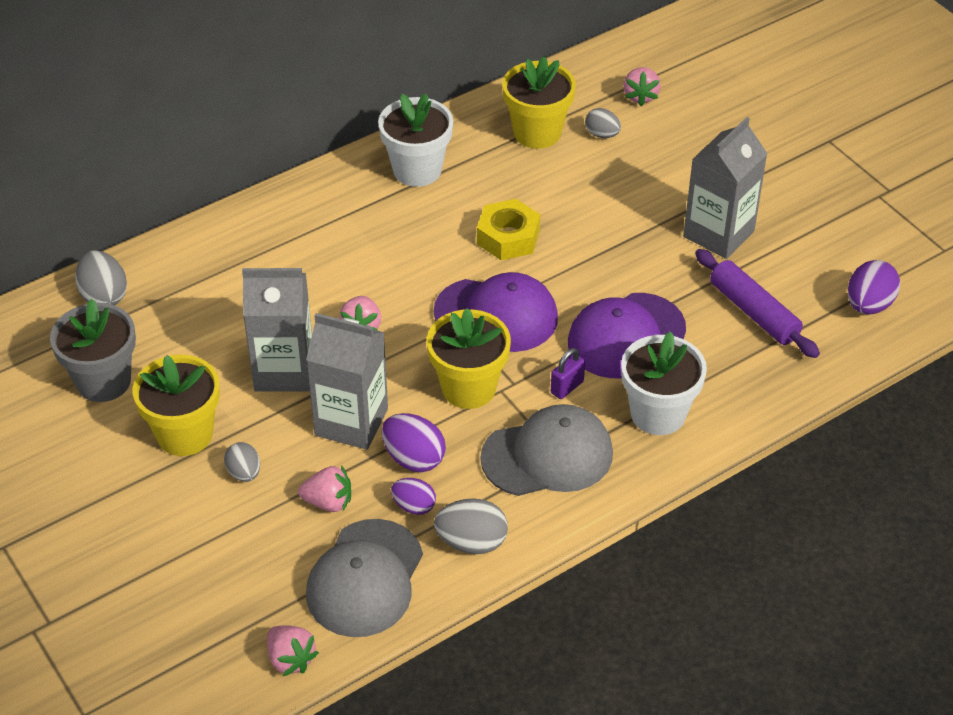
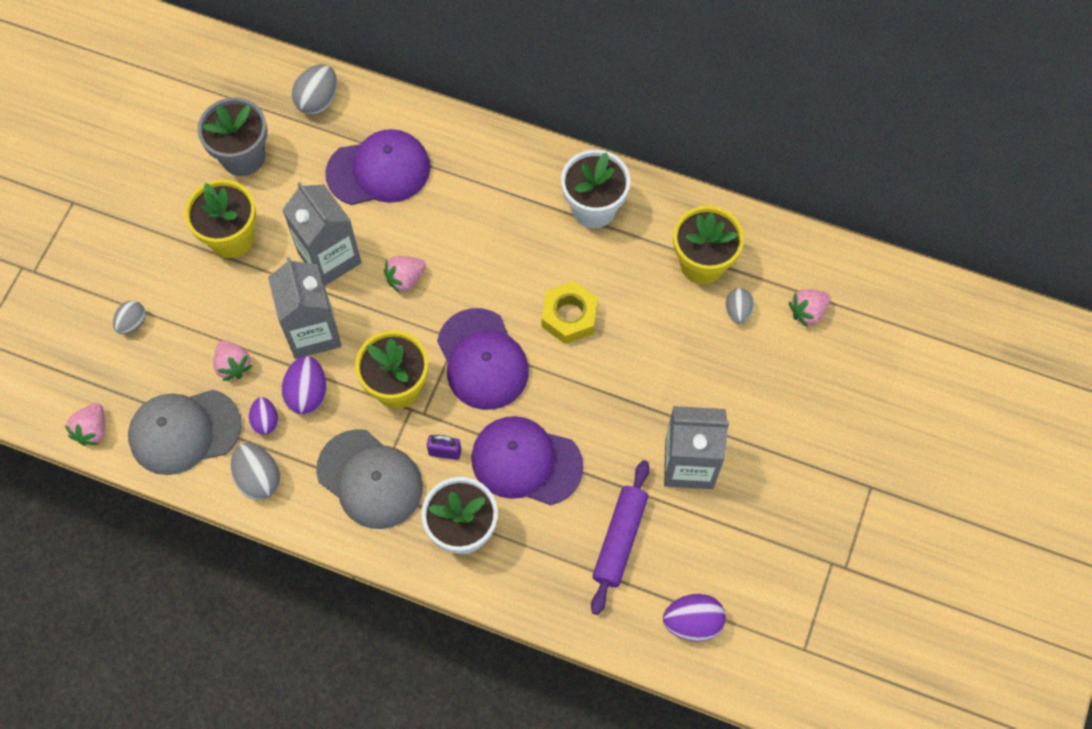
camera: 55 degrees right, 20 degrees up
(228, 290) = (378, 170): none -> purple cap
(244, 473) = (223, 297): grey egg -> grey egg (132, 323)

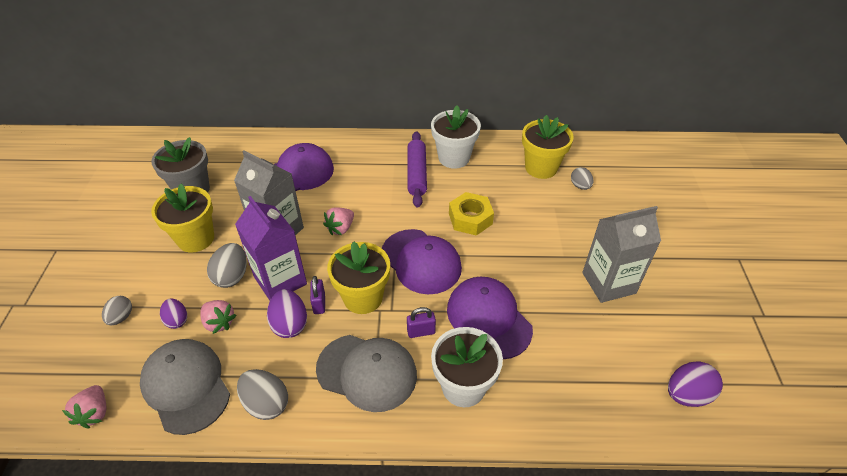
camera: 20 degrees left, 20 degrees down
(184, 431) = (186, 386): grey cap -> grey cap turned 90 degrees clockwise
(265, 421) = (259, 355): purple egg -> purple egg (177, 320)
(313, 332) = (280, 280): grey carton -> purple carton
(318, 100) = (239, 148): grey egg -> grey egg (232, 276)
(347, 378) = (319, 304): none -> purple padlock
(526, 462) = (488, 319): purple cap -> purple cap turned 60 degrees clockwise
(619, 539) = (591, 351): purple rolling pin -> purple rolling pin (416, 174)
(807, 312) = (623, 175): pink strawberry -> none

